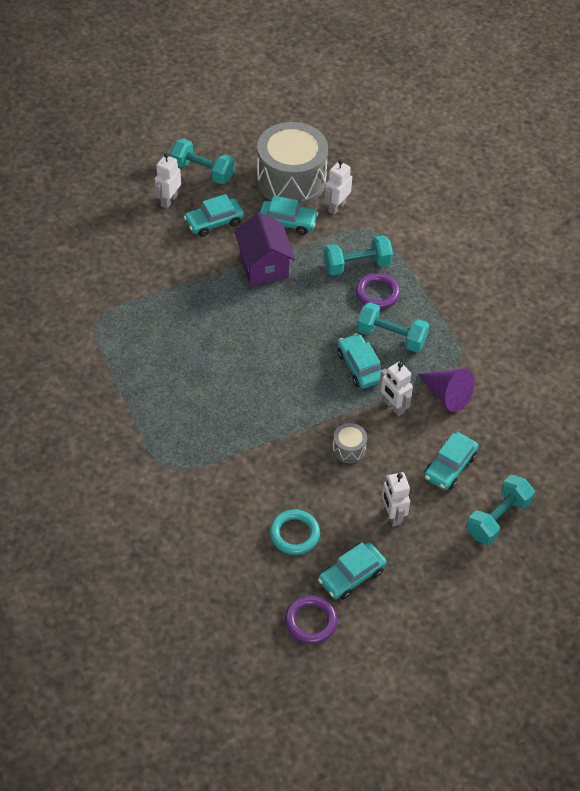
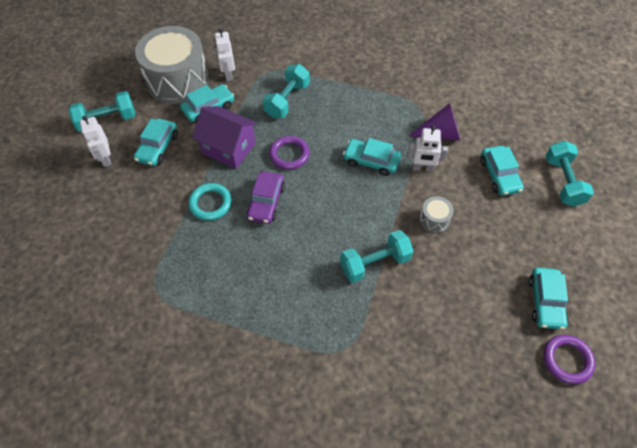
camera: 45 degrees left, 5 degrees up
(241, 327) = (266, 202): none -> purple car
(294, 534) = (479, 310): turquoise ring -> turquoise ring (210, 203)
(377, 293) = (321, 107): purple ring -> purple ring (289, 155)
(391, 337) = (364, 126): turquoise dumbbell -> turquoise dumbbell (375, 263)
(392, 515) = (513, 237): white robot -> none

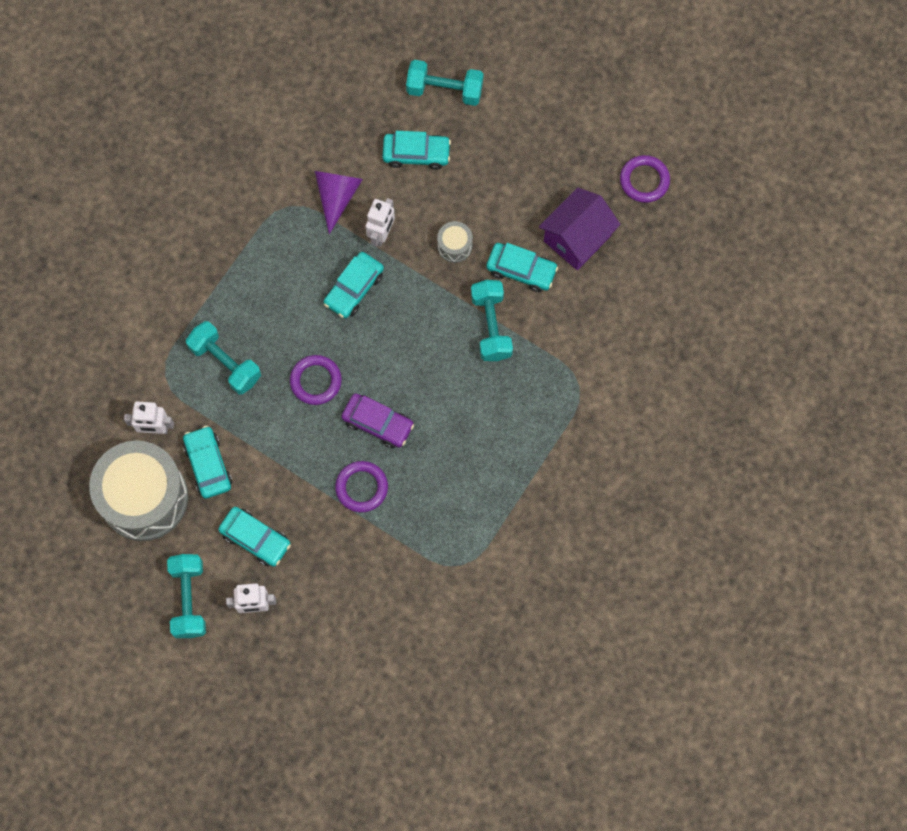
camera: 75 degrees left, 15 degrees up
(210, 203) = (361, 487): turquoise ring -> purple ring
(229, 148) = (284, 451): purple house -> purple house (577, 238)
(545, 302) = (581, 173): turquoise car -> turquoise car (521, 270)

